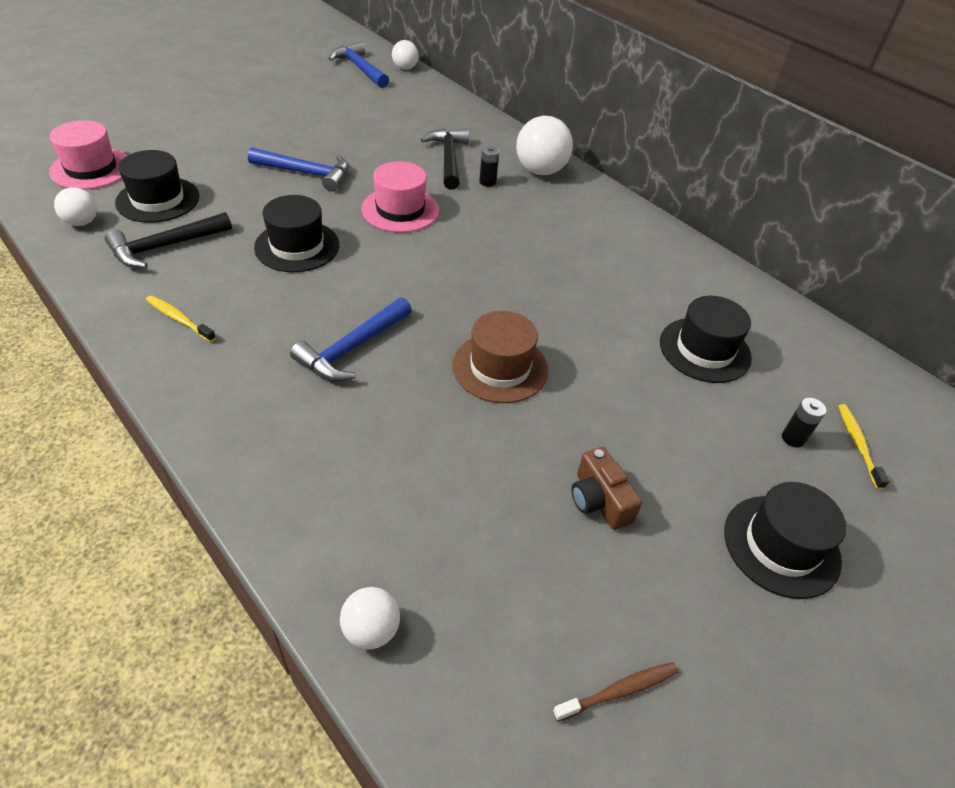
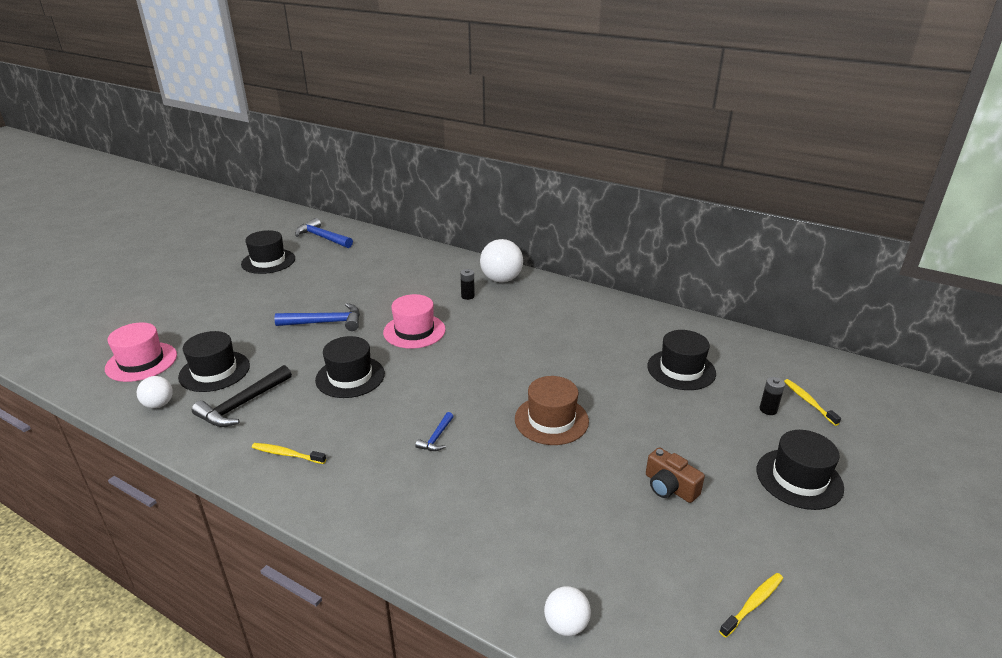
camera: 15 degrees left, 15 degrees down
(285, 83) = (268, 261): none -> black hat
(352, 349) = (436, 437): blue hammer -> blue hammer, size x0.53
(405, 68) = (358, 230): white ball -> none
(448, 159) = (429, 287): black hammer -> none
(619, 691) = (753, 604): brown toothbrush -> yellow toothbrush

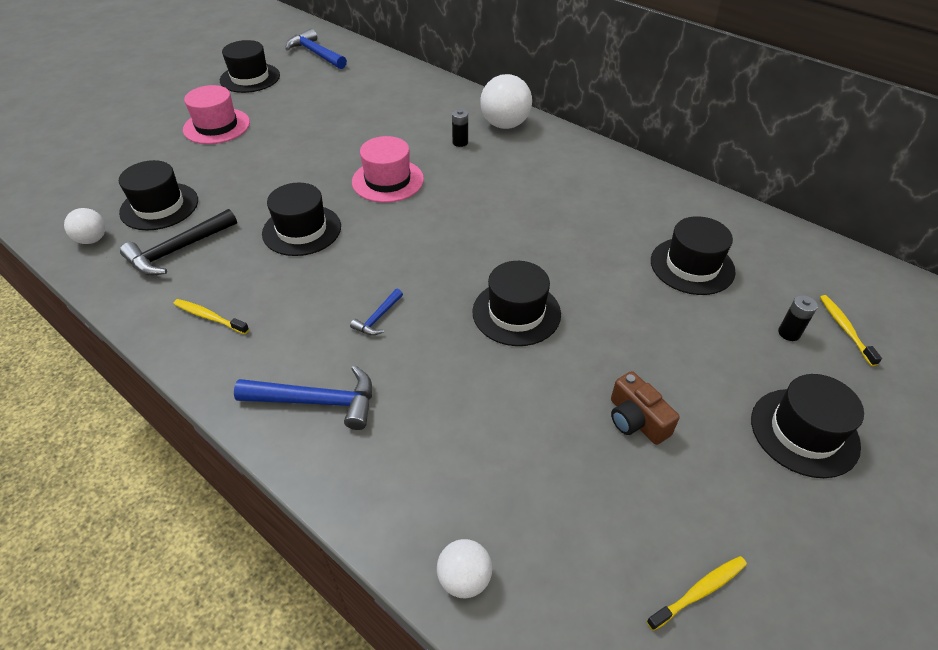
camera: 10 degrees right, 15 degrees up
(141, 362) = (88, 186): pink hat -> pink hat (216, 126)
(326, 322) = (292, 160): blue hammer -> blue hammer (317, 401)
(551, 420) = (516, 313): brown hat -> black hat

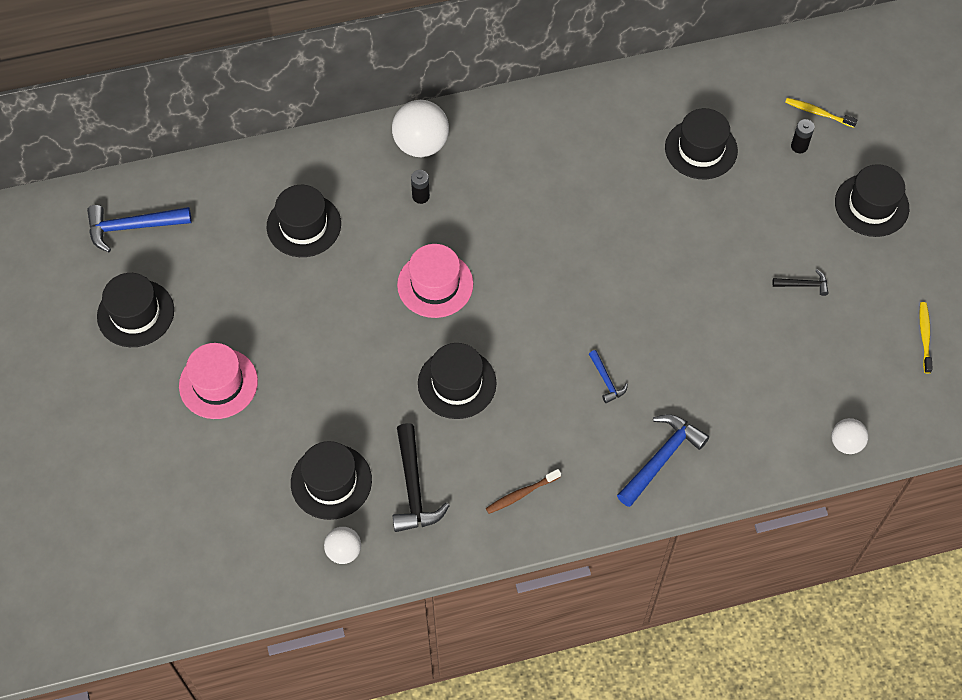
camera: 55 degrees left, 15 degrees up
(209, 317) = (521, 494): yellow toothbrush -> brown toothbrush
(516, 313) = (665, 290): black hat -> black hat (304, 225)
(636, 420) = (803, 285): brown camera -> black hammer

